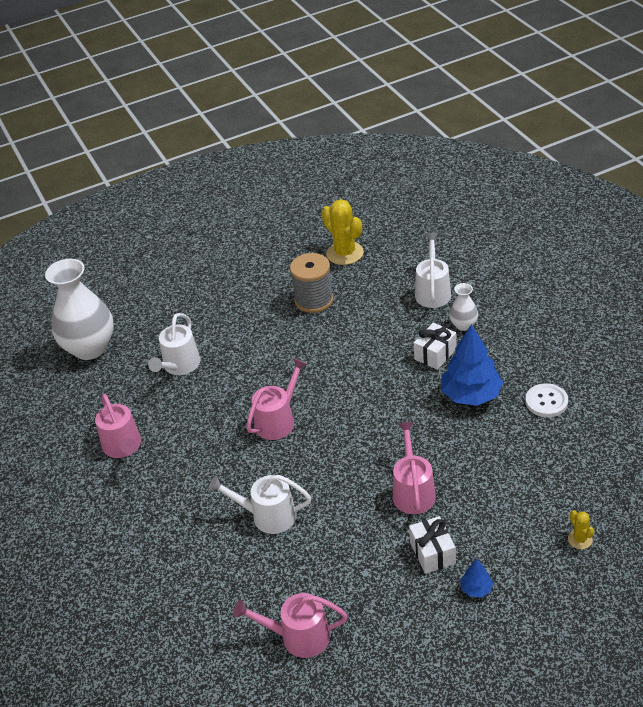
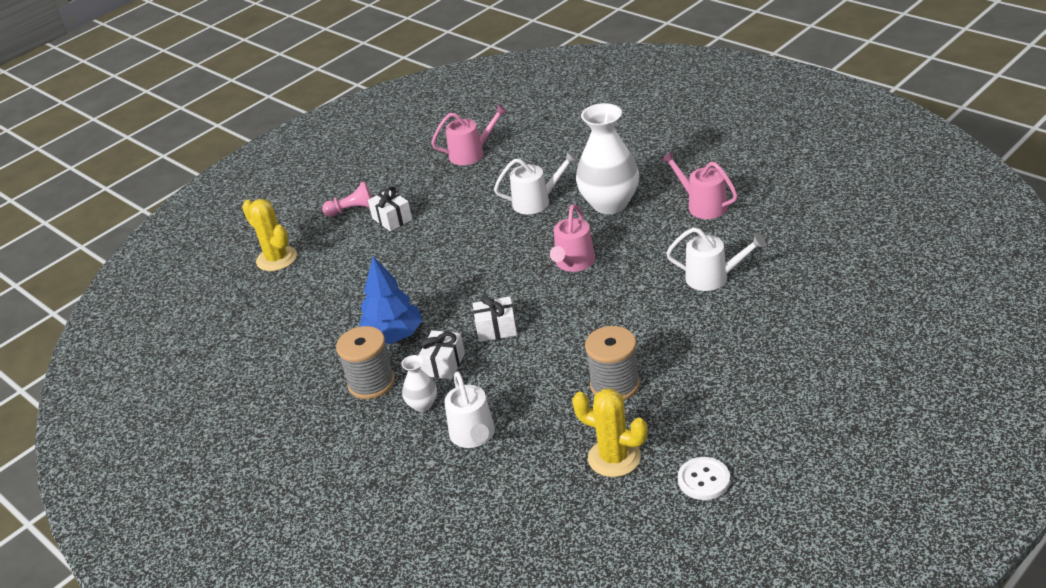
camera: 160 degrees right, 5 degrees down
(90, 348) = (828, 265): white vase -> white vase (610, 204)
(179, 366) = (712, 277): white watering can -> white watering can turned 105 degrees clockwise
(378, 374) = (496, 329): none -> white gift
(413, 491) = (422, 249): pink watering can -> none
(476, 589) = (352, 210): blue tree -> pink pawn
(501, 355) = (371, 383): none -> grey spool
(546, 401) = (316, 351): white button -> white button (703, 480)
(580, 539) = (276, 259): yellow cactus -> yellow cactus, size x2.06

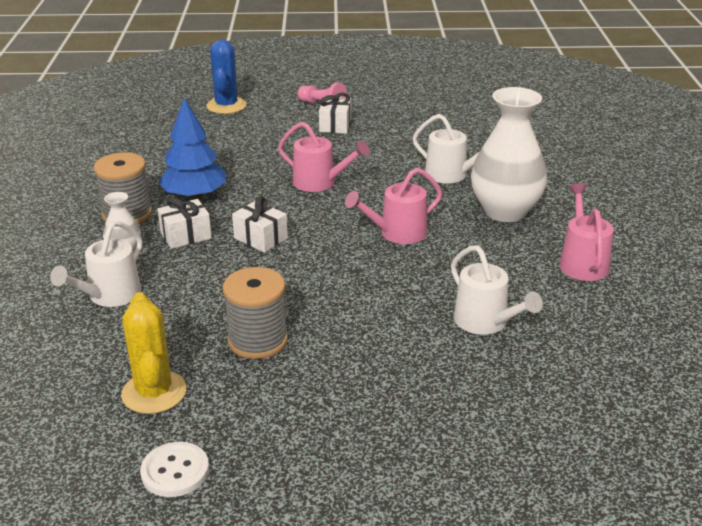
camera: 40 degrees right, 5 degrees down
(276, 259) = (226, 106): yellow cactus -> blue cactus
(471, 153) = (466, 117): pink watering can -> pink watering can (319, 182)

